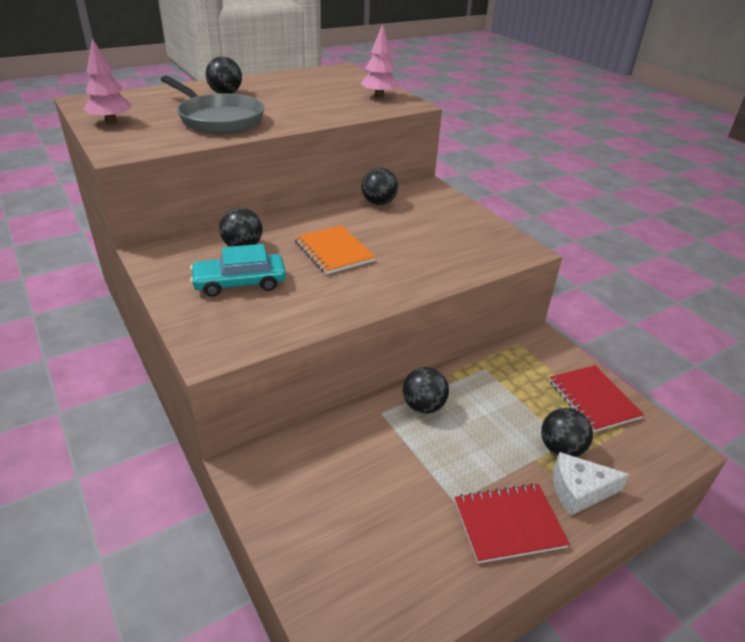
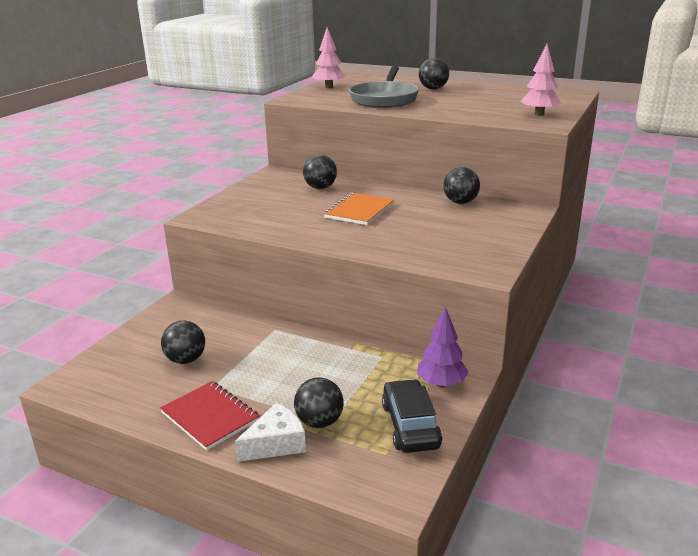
camera: 60 degrees right, 10 degrees down
(240, 283) = (277, 200): turquoise car -> none
(423, 406) = (301, 343): black ball -> black ball (186, 360)
(546, 358) = (441, 384): none -> purple tree
(579, 491) = (276, 444): white cheese -> white cheese turned 90 degrees clockwise
(593, 399) = (410, 425): red notebook -> black car

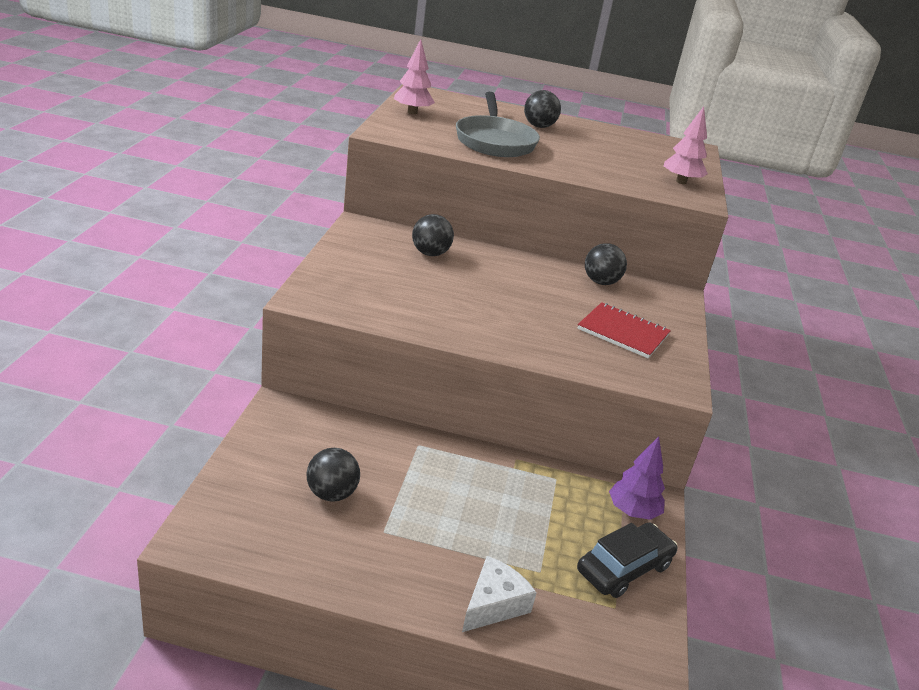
camera: 20 degrees left, 5 degrees up
(210, 416) = (401, 573): red notebook -> red notebook (623, 332)
(319, 422) = (528, 571): black ball -> none
(359, 211) = (495, 293): orange notebook -> none
(410, 425) = (624, 568): black car -> black car turned 75 degrees clockwise

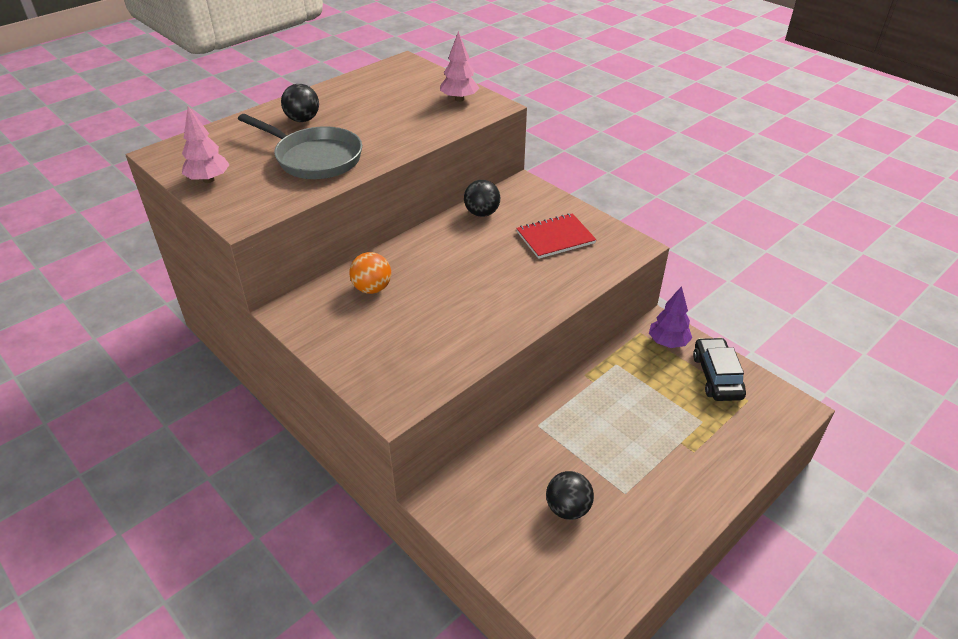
camera: 50 degrees left, 10 degrees up
(430, 253) = (372, 288): black ball -> orange ball
(493, 604) = (722, 463): white cheese -> none

